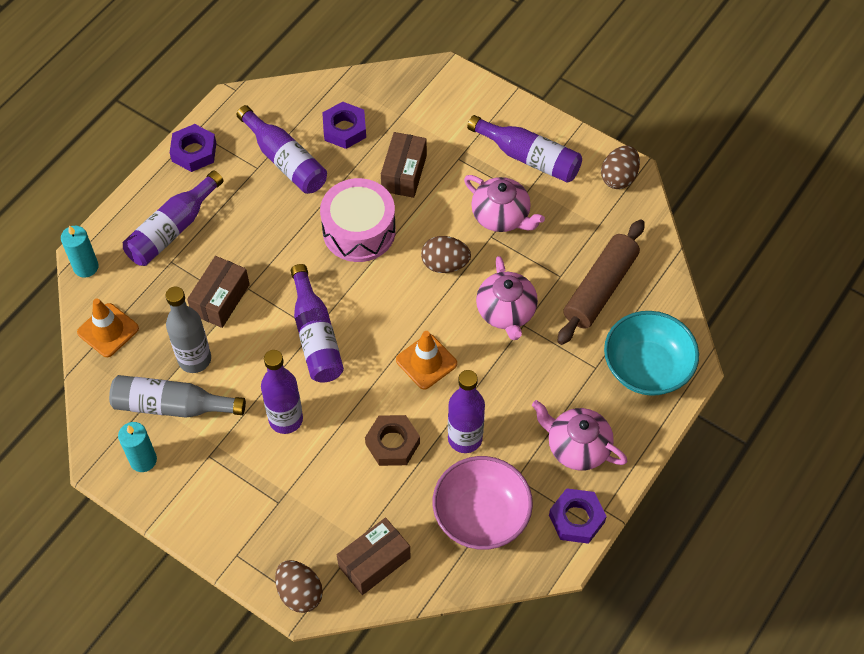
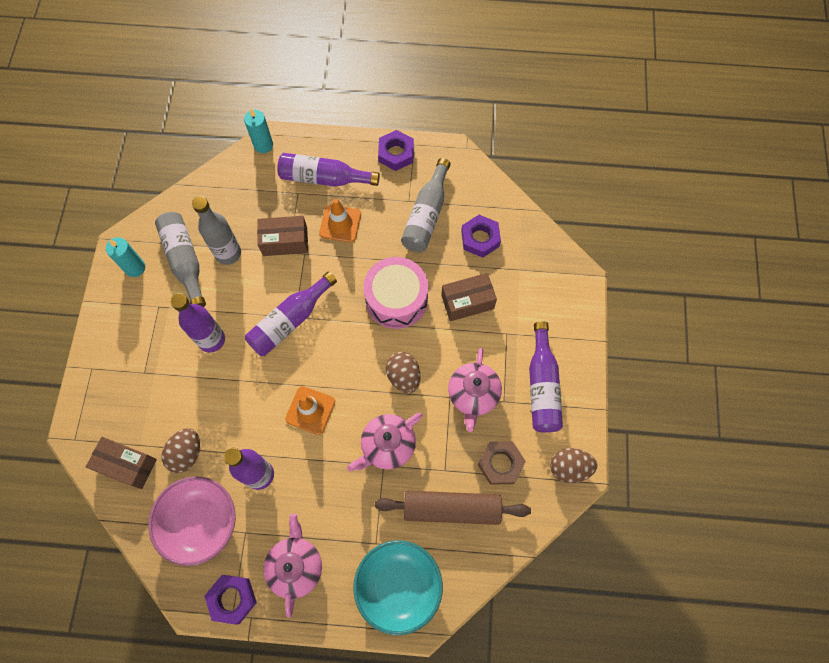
camera: 60 degrees right, 10 degrees up
(108, 330) = (222, 187): orange traffic cone -> orange traffic cone (340, 224)
(285, 160) = (426, 215): purple bottle -> grey bottle
(300, 593) = (80, 427): brown egg -> brown egg (186, 453)
(392, 443) = (229, 424): brown nut -> brown nut (500, 463)

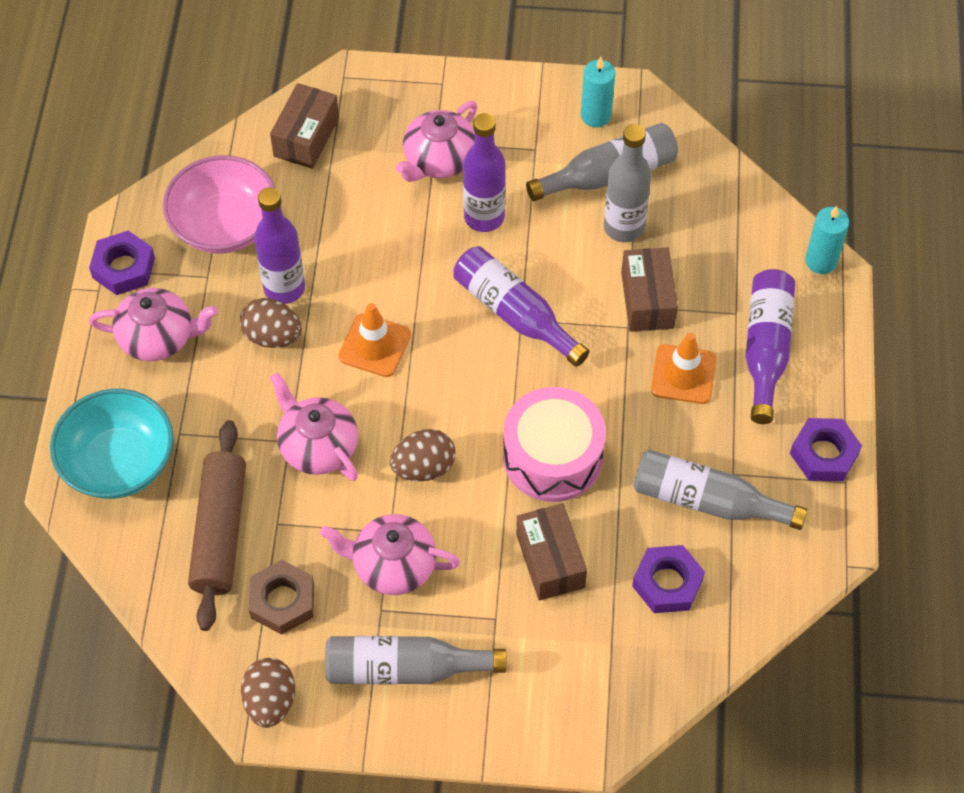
camera: 90 degrees right, 10 degrees down
(160, 370) = (438, 160): none -> pink teapot
(186, 453) = (318, 201): brown egg -> brown egg (272, 336)
(542, 386) = (405, 669): purple bottle -> grey bottle

